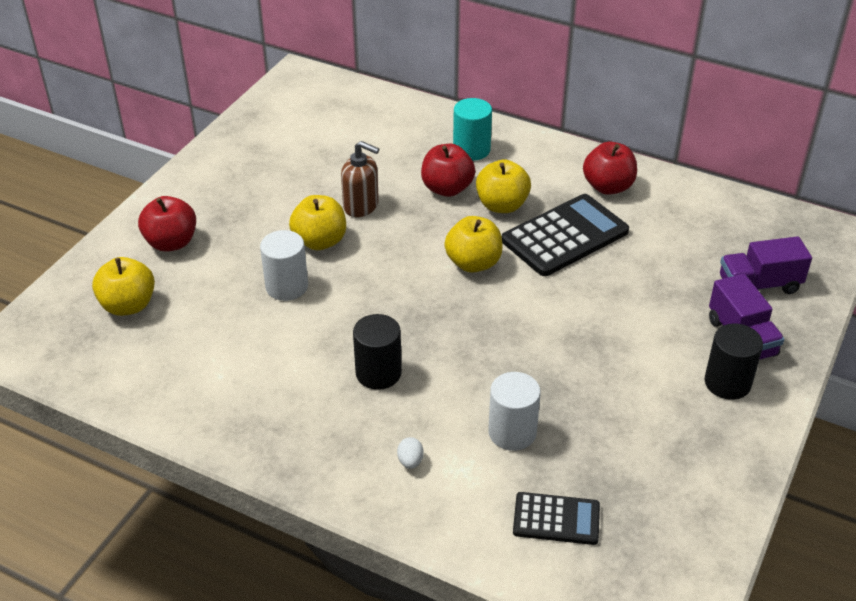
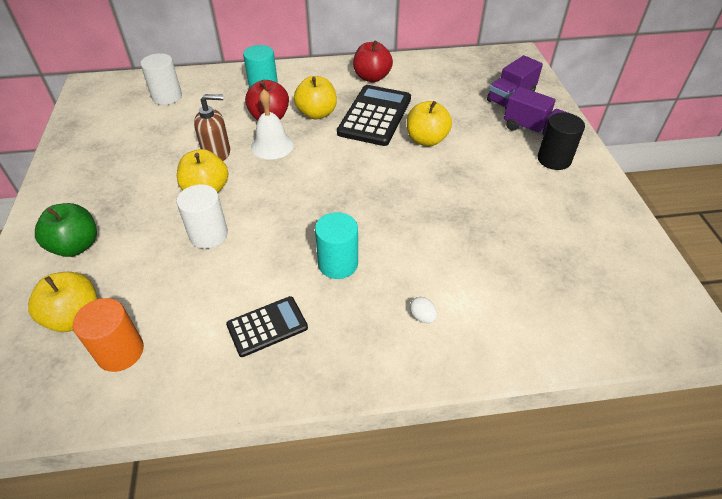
camera: 35 degrees left, 5 degrees up
(141, 352) = (120, 352): none -> orange cylinder
(171, 242) = (76, 246): red apple -> green apple
(378, 373) = (338, 264): black cylinder -> turquoise cylinder
(422, 222) = (272, 145): none -> white bell
(473, 263) = (333, 157): yellow apple -> yellow apple (426, 140)
(512, 432) = (468, 256): white cylinder -> white cylinder (167, 97)
(556, 519) = (554, 300): black calculator -> black calculator (267, 326)

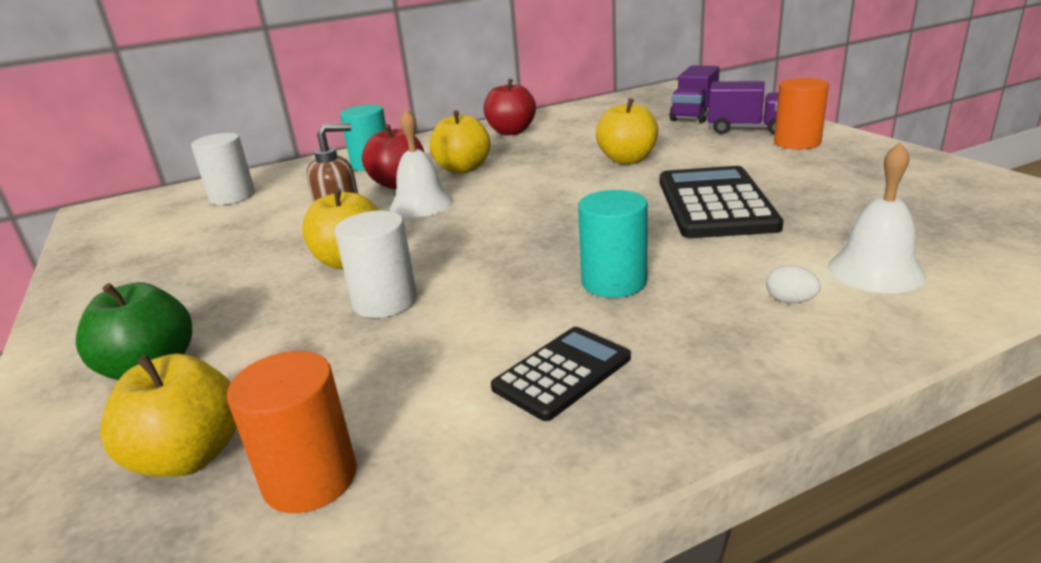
camera: 15 degrees left, 20 degrees down
(375, 116) = (543, 156): black calculator -> black calculator (715, 203)
(491, 310) = (875, 271): none -> white bell
(554, 159) = (797, 143): black cylinder -> orange cylinder

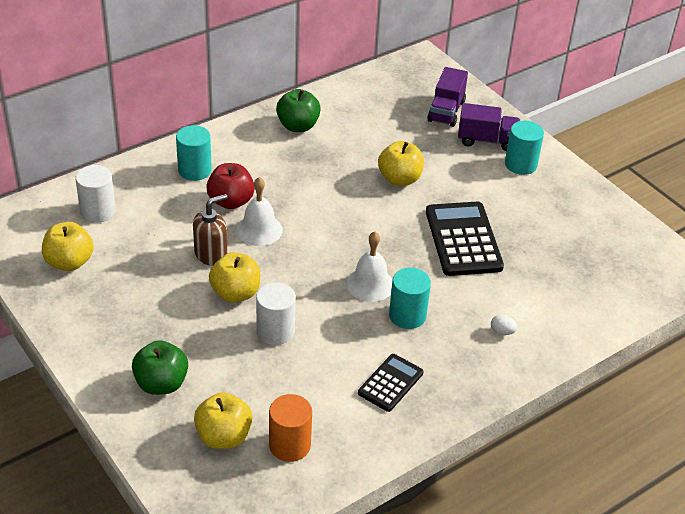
camera: 15 degrees left, 15 degrees up
(463, 169) = (274, 183): yellow apple -> yellow apple (69, 262)
(511, 132) = (298, 126): red apple -> green apple
(797, 143) = (520, 164): orange cylinder -> turquoise cylinder
(875, 271) = (548, 308): white bell -> white bell (370, 284)

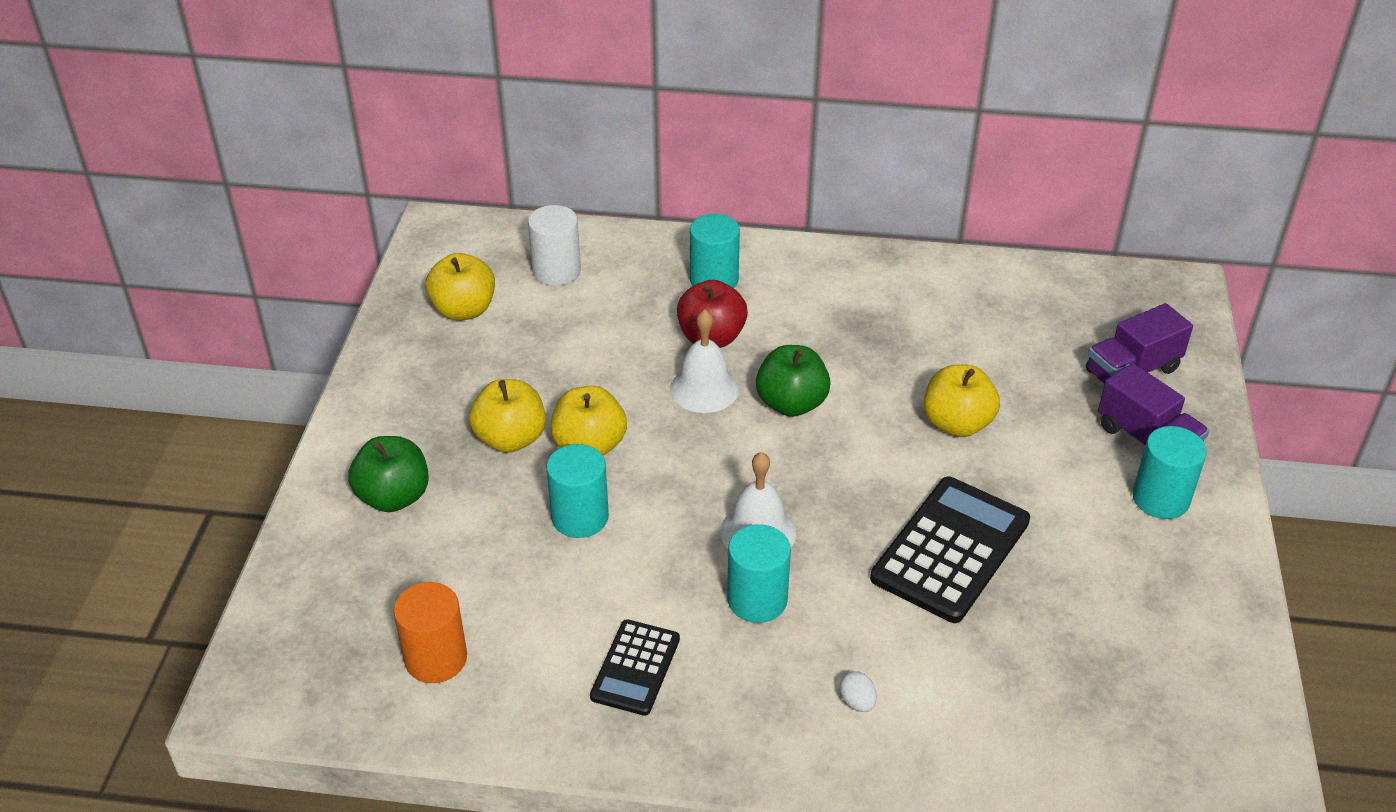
camera: 45 degrees right, 0 degrees up
(211, 254) = (616, 386): brown soap dispenser -> none
(223, 436) = (383, 598): yellow apple -> yellow apple (510, 439)
(275, 331) = (580, 517): white cylinder -> turquoise cylinder
(298, 126) = (901, 290): green apple -> green apple (791, 404)
(390, 383) = (635, 668): black calculator -> black calculator turned 120 degrees clockwise

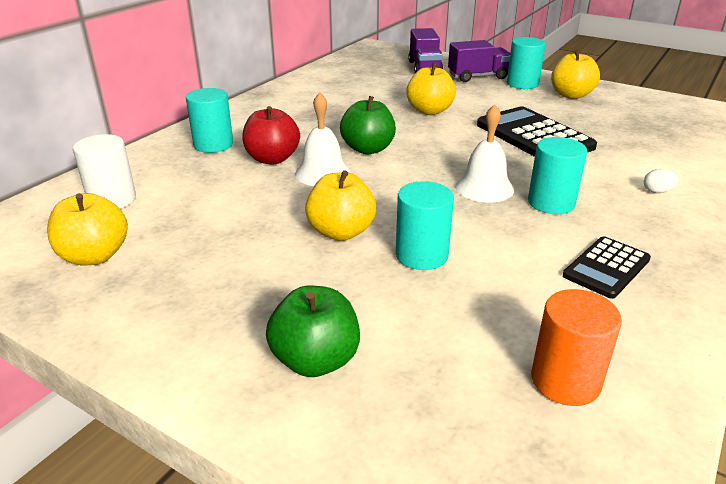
camera: 65 degrees left, 10 degrees down
(510, 439) = (296, 268): yellow apple -> yellow apple (571, 95)
(635, 668) = (606, 268): black calculator -> black calculator turned 90 degrees clockwise

